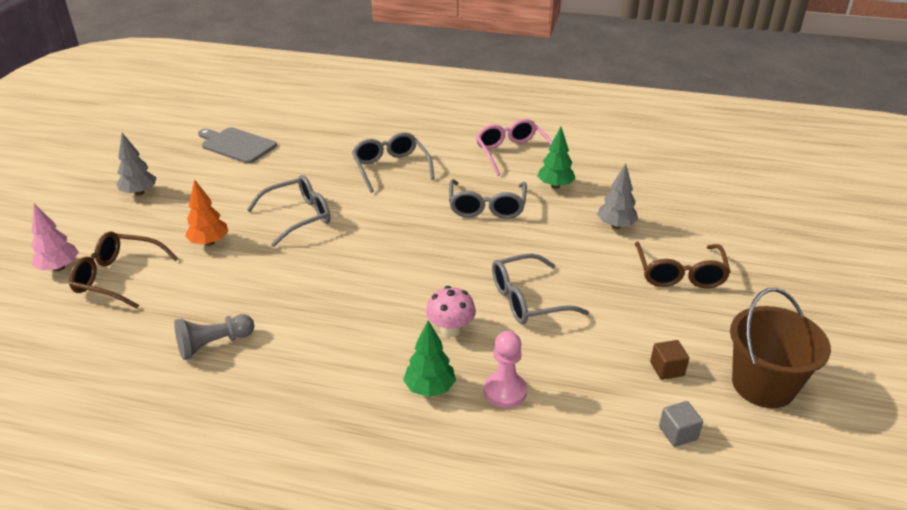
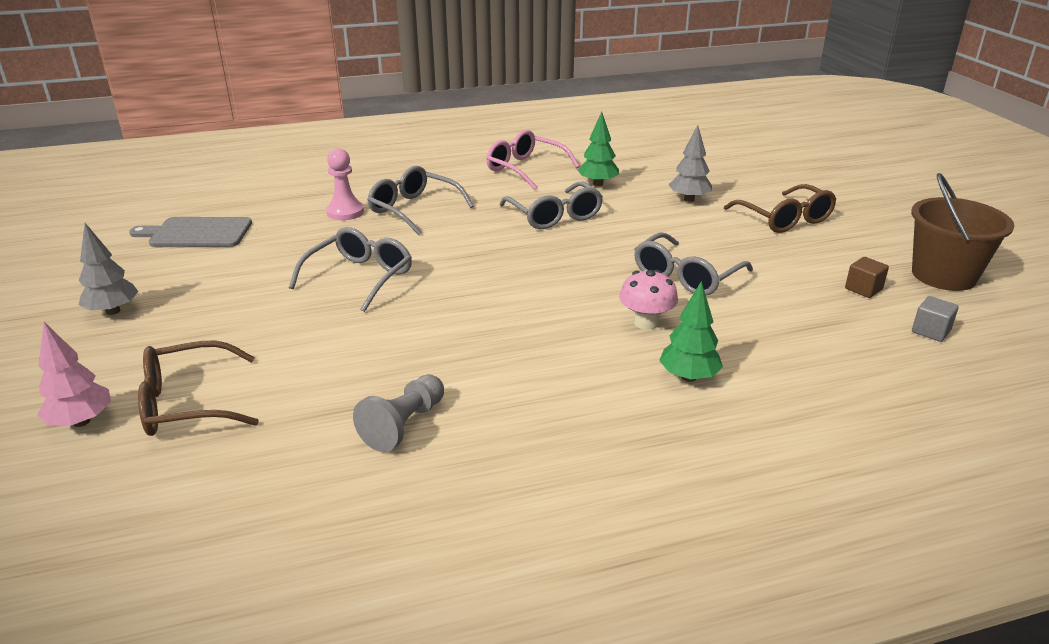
camera: 30 degrees left, 5 degrees down
(209, 242) = (275, 332): orange tree -> none
(505, 391) = (758, 353): pink pawn -> pink pawn (345, 212)

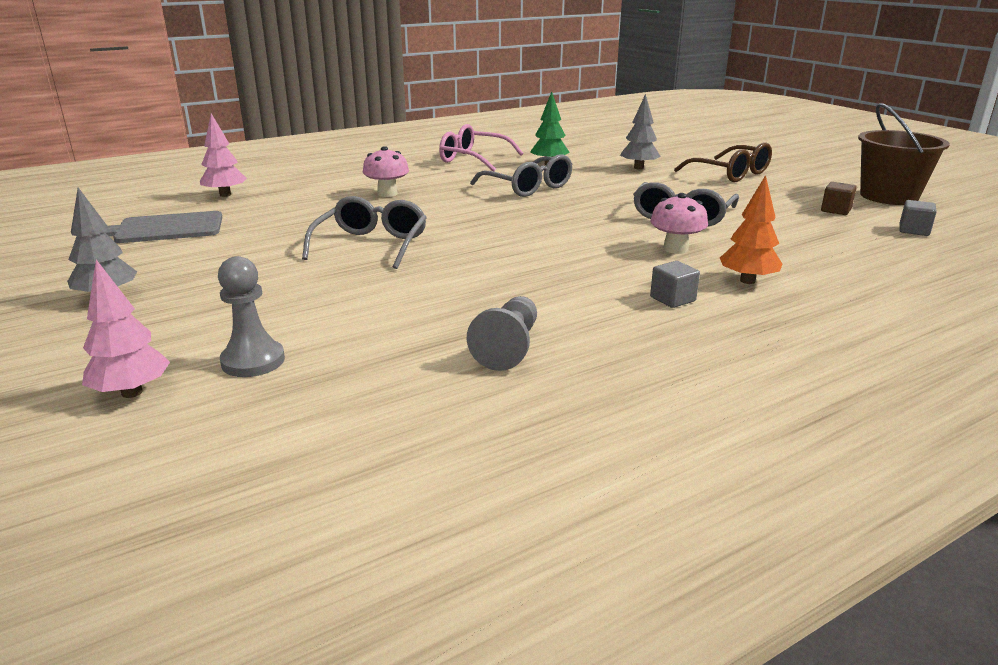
camera: 15 degrees left, 5 degrees down
(187, 403) = (253, 361): brown glasses -> grey pawn
(269, 195) = (225, 195): none -> pink tree
(345, 212) = (318, 201): pink pawn -> none
(413, 209) = (387, 193): grey glasses -> pink mushroom
(595, 390) = (672, 299): none -> grey cube
(688, 377) = (747, 281): green tree -> orange tree

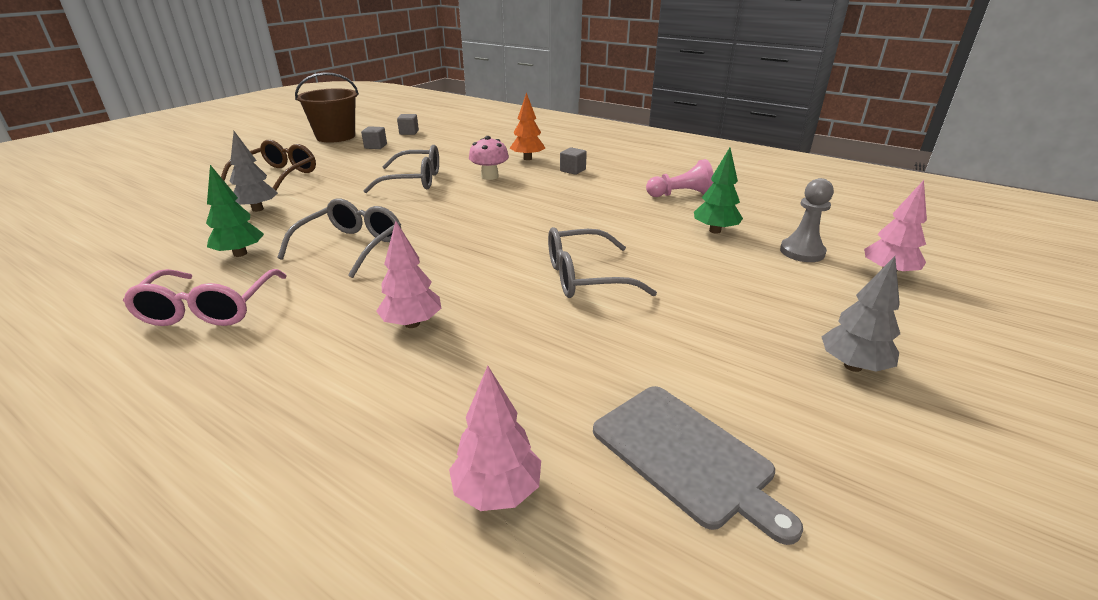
camera: 115 degrees left, 5 degrees up
(374, 329) = (715, 231): none -> green tree
(387, 193) = (412, 323): pink mushroom -> pink tree
(508, 348) = (680, 194): grey pawn -> pink pawn
(836, 210) = (375, 146): brown cube -> grey cube

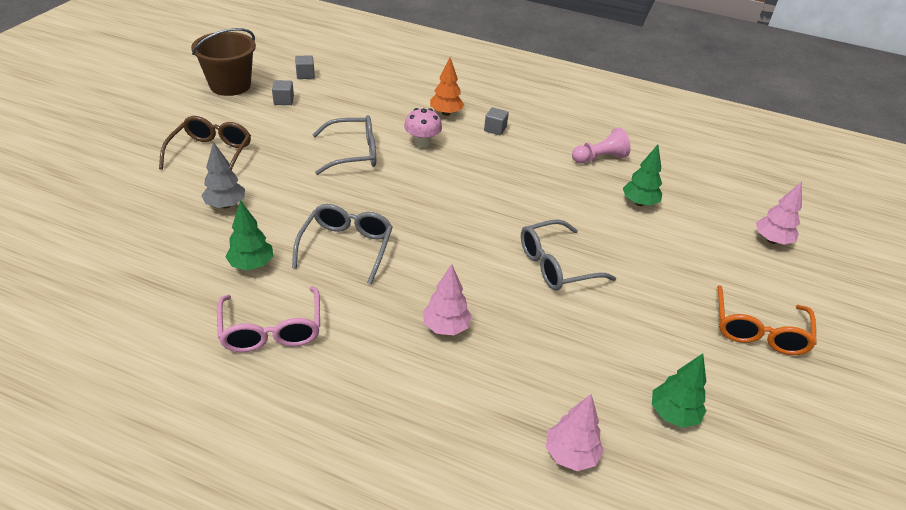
camera: 15 degrees left, 10 degrees up
(686, 456) = (673, 414): grey cutting board -> green tree
(802, 252) = (709, 222): grey pawn -> none
(852, 366) = (758, 331): grey tree -> orange glasses

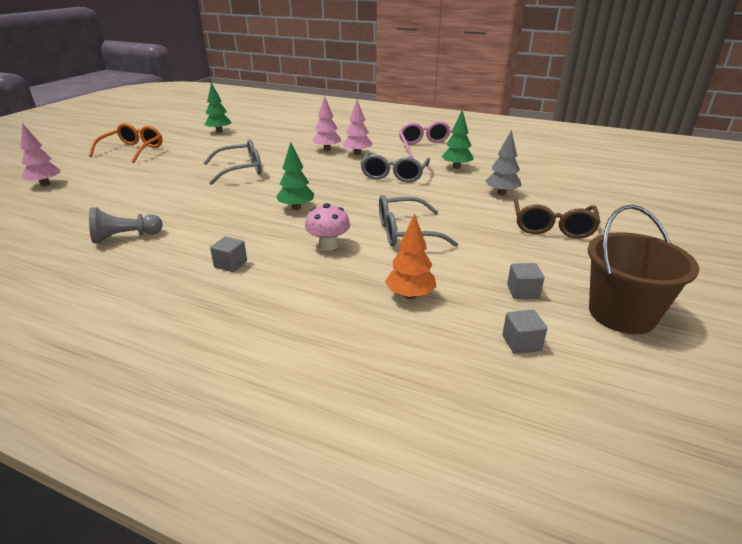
camera: 175 degrees left, 10 degrees down
(446, 113) = (290, 283): orange tree -> orange tree (410, 295)
(570, 454) = (278, 125): pink tree -> pink tree (357, 153)
(599, 158) = (125, 237): pink pawn -> grey pawn
(639, 203) = (130, 203): green tree -> green tree (296, 208)

